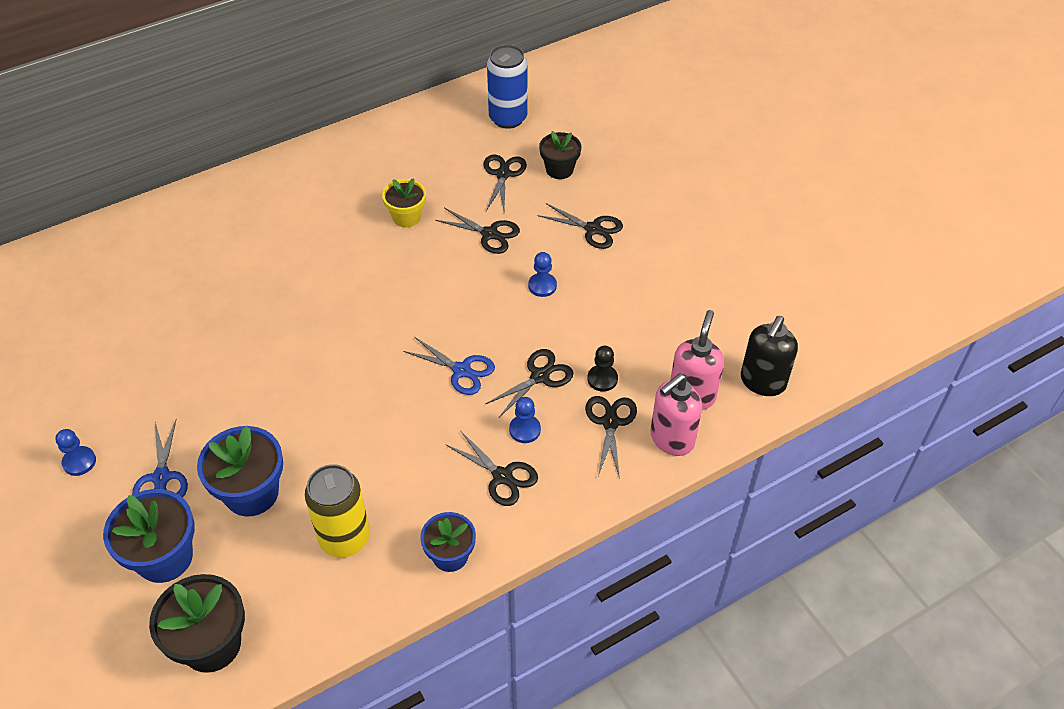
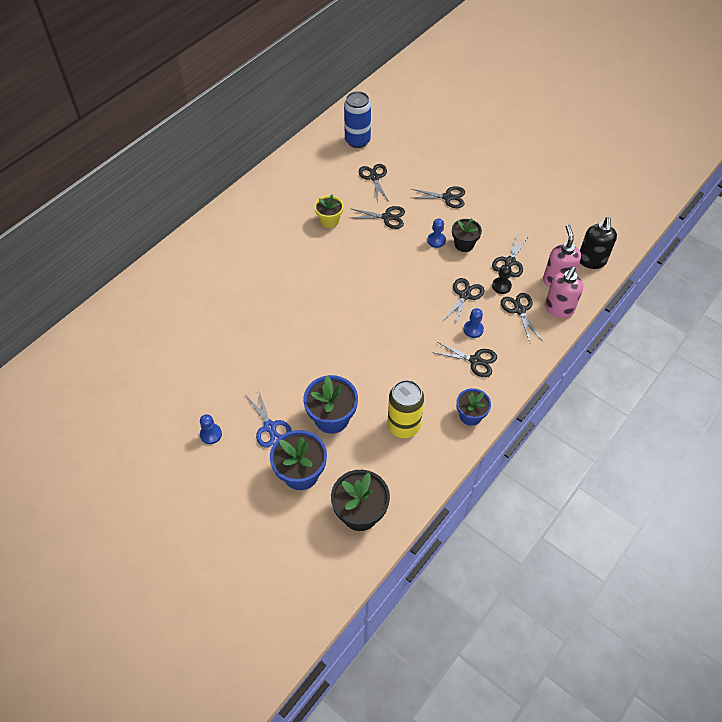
camera: 20 degrees left, 5 degrees up
(462, 370) = (416, 305): blue scissors -> none
(559, 169) = (407, 165): black flower pot -> black flower pot (464, 244)
(635, 347) = (510, 262): none -> black scissors

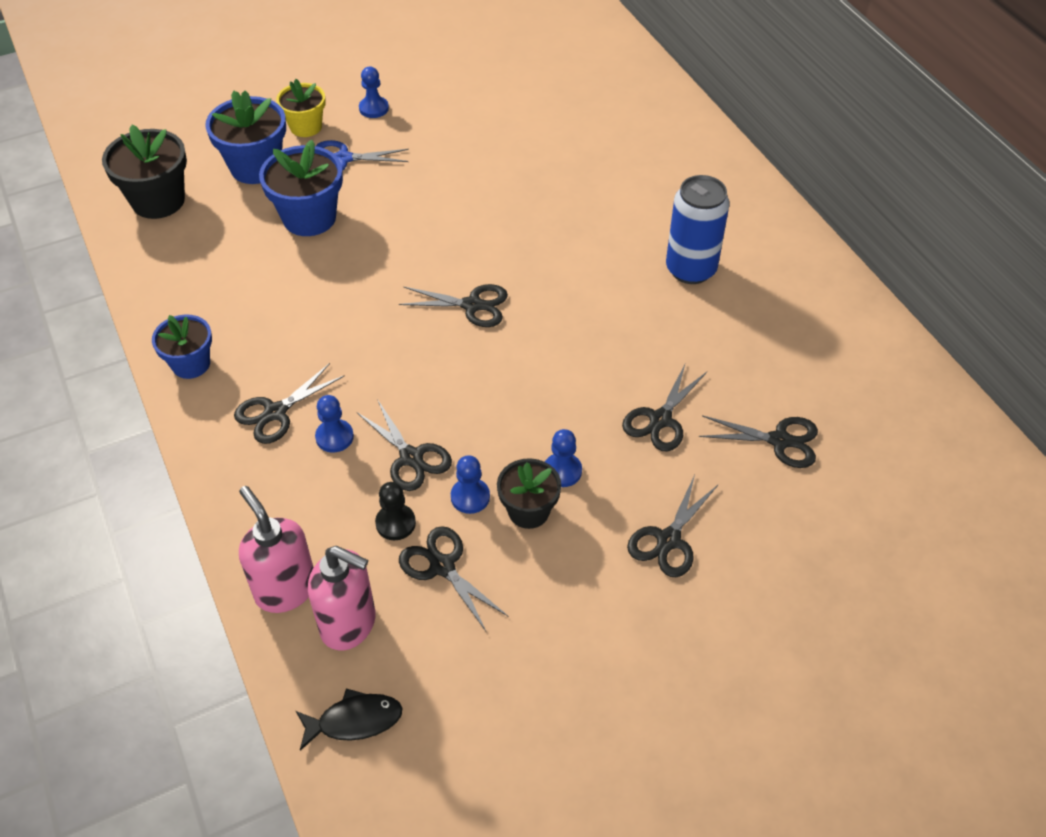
camera: 115 degrees right, 5 degrees down
(329, 221) = (692, 336): yellow flower pot -> yellow flower pot (306, 127)
(357, 141) = (904, 453): blue can -> blue can (690, 269)
(403, 426) = (237, 284): yellow can -> none
(471, 266) = (470, 497): none -> blue pawn
(519, 310) = (326, 524): black scissors -> black scissors (472, 305)
(591, 261) = (354, 721): black soap dispenser -> black fish

